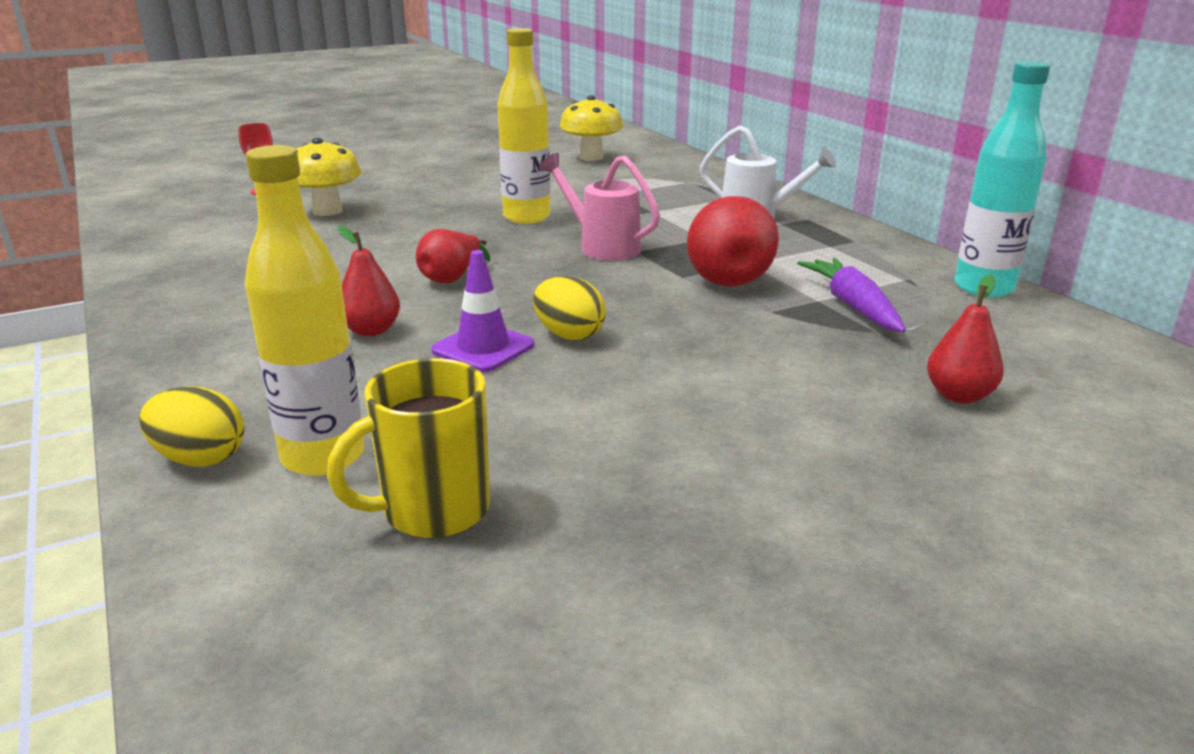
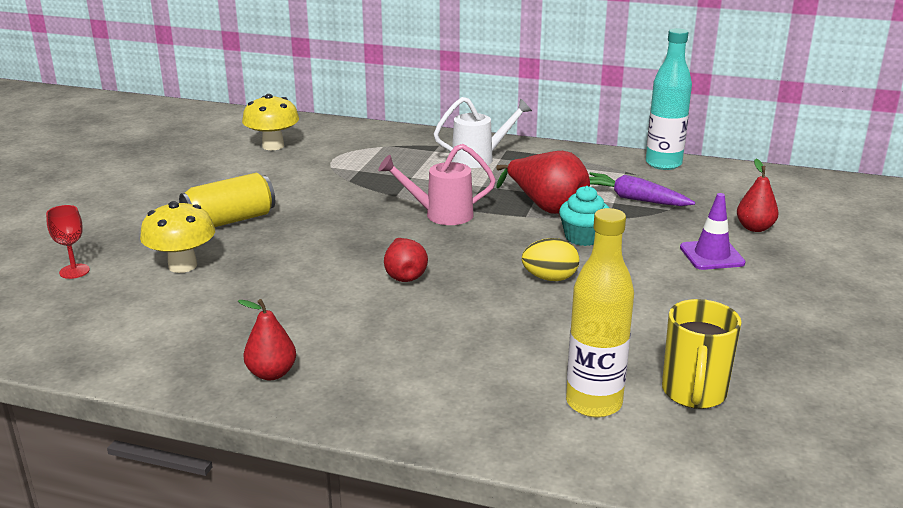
camera: 45 degrees left, 0 degrees up
(200, 459) = (541, 442): yellow egg -> none
(371, 330) = (443, 330): red pear -> red pear (271, 373)
(431, 195) = (230, 220): none -> yellow can
(483, 348) = (527, 308): purple traffic cone -> purple traffic cone (712, 255)
(526, 217) = (344, 212): yellow bottle -> none
(697, 316) = (583, 237): none -> turquoise cupcake

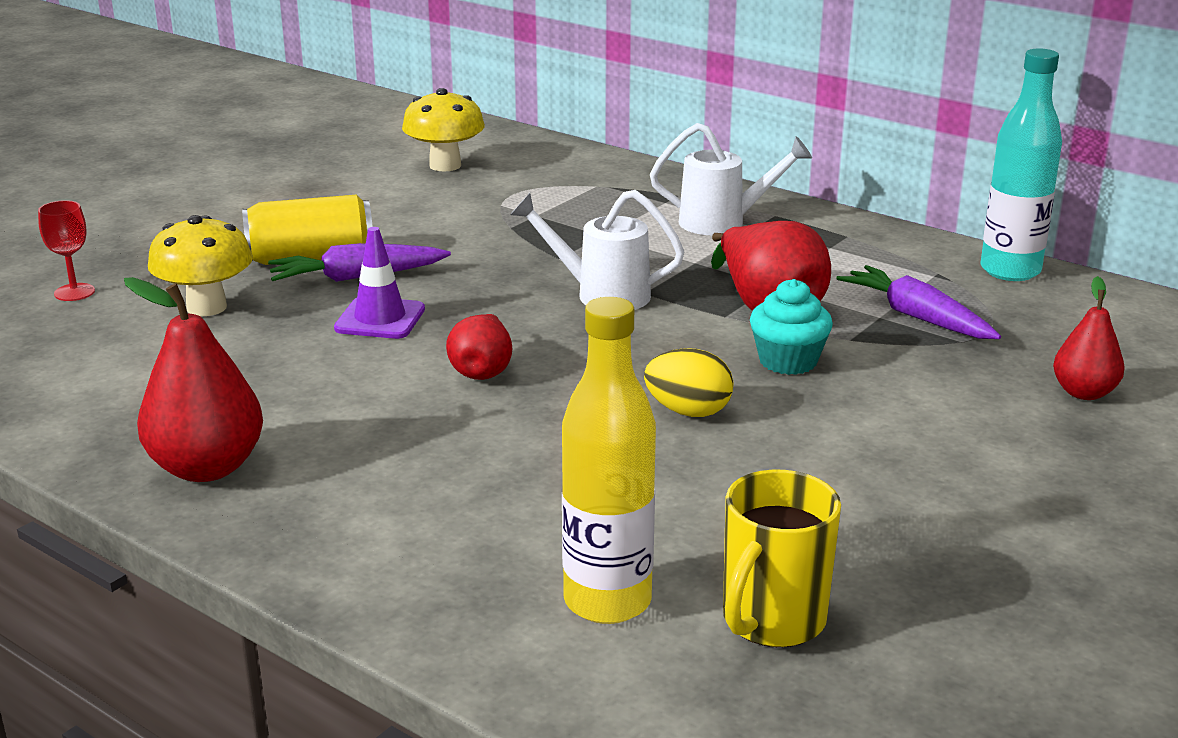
camera: 20 degrees right, 0 degrees up
(271, 373) = (207, 467): red pear -> red pear, size x1.64
(272, 228) = (357, 277): none -> purple carrot
(441, 215) = (602, 295): pink watering can -> white watering can
(712, 255) = (974, 422): purple traffic cone -> purple traffic cone (380, 319)

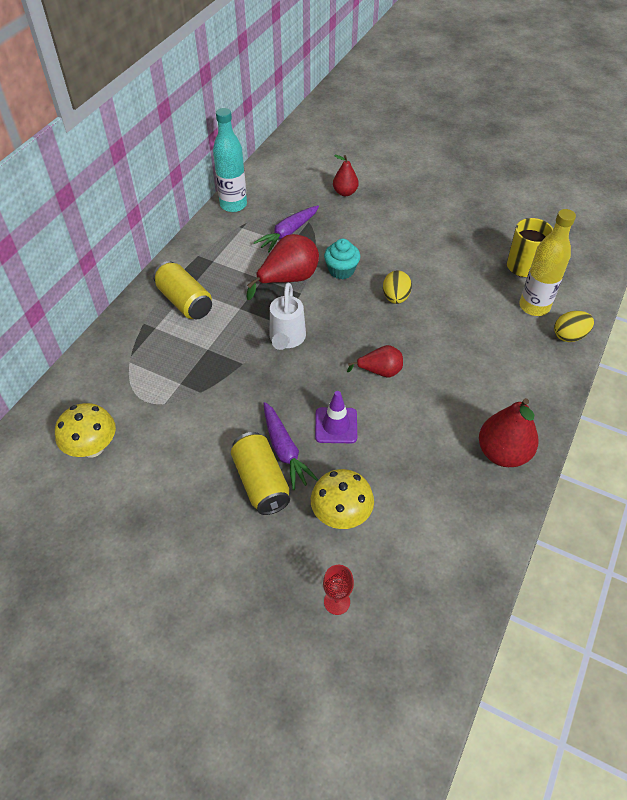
camera: 100 degrees left, 25 degrees up
(480, 637) = (569, 336): none -> yellow egg
(722, 222) = (185, 301): white watering can -> yellow can

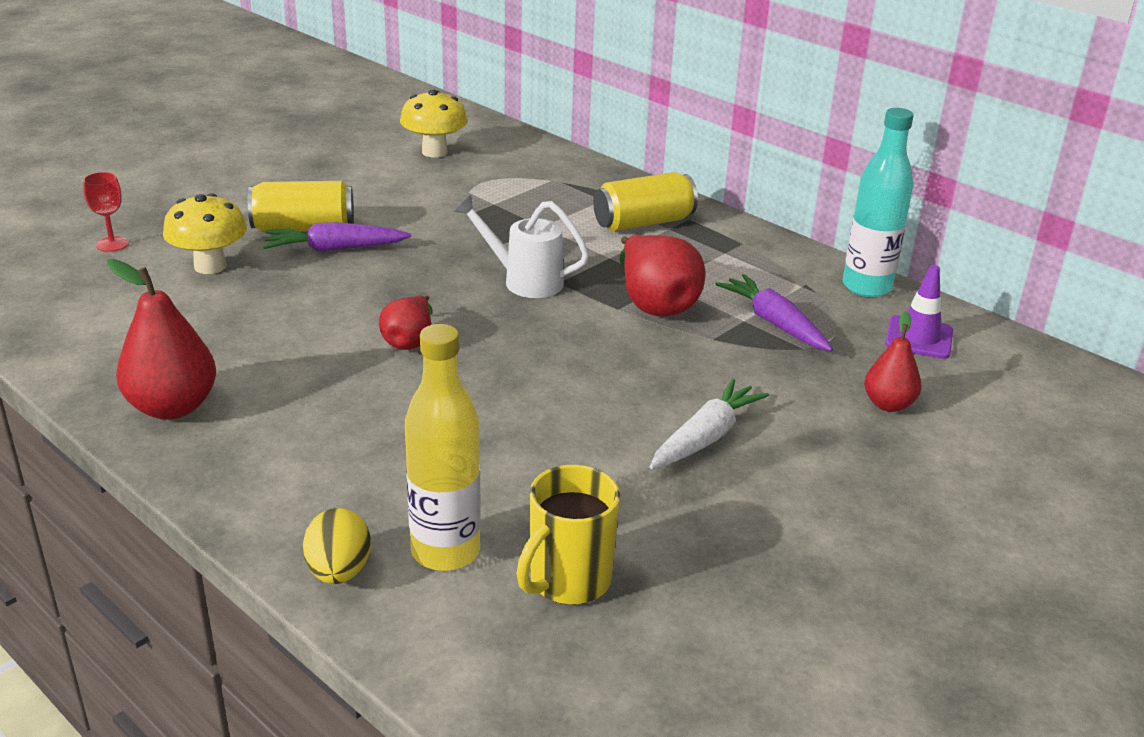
camera: 105 degrees right, 20 degrees down
(336, 425) = (342, 288): purple traffic cone -> purple traffic cone (919, 338)
(341, 270) = (655, 354): turquoise cupcake -> none
(395, 298) = (561, 392): yellow egg -> none
(404, 243) = (705, 437): none -> white carrot

